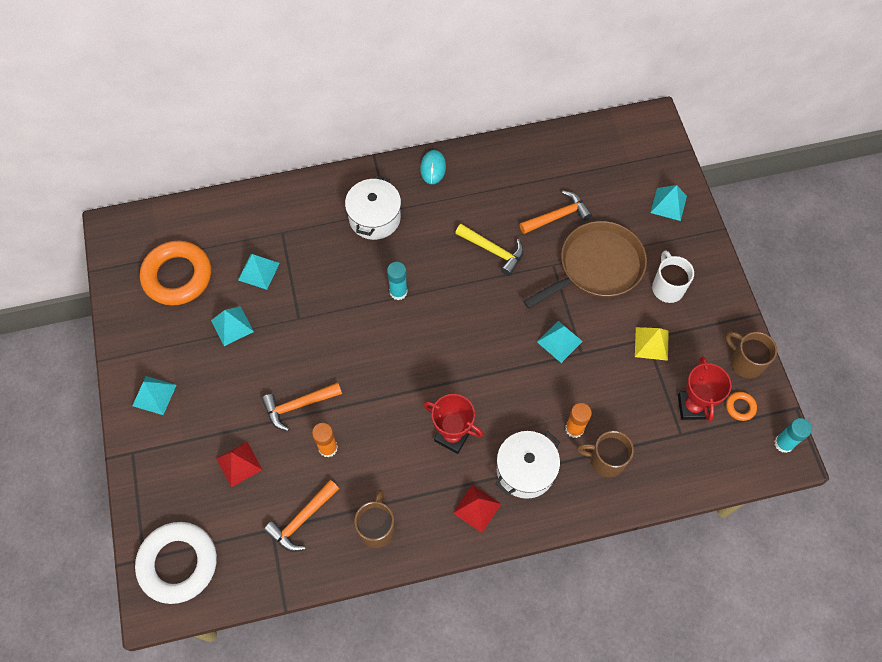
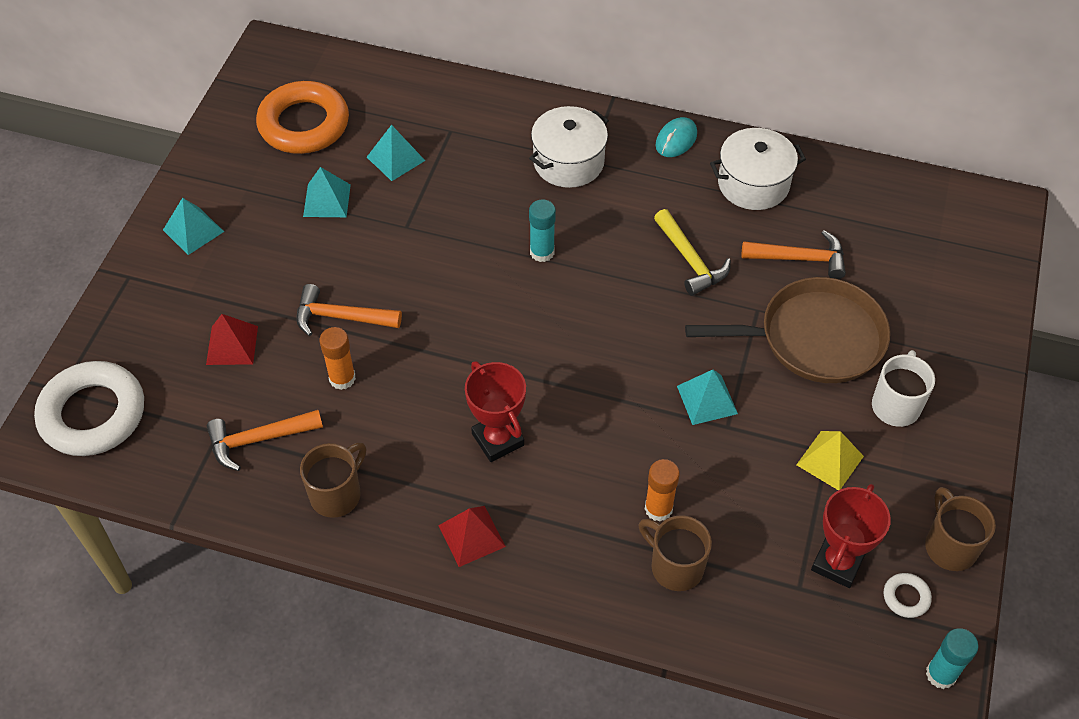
camera: 30 degrees right, 10 degrees down
(525, 470) = (562, 524): white pot -> white pot (753, 184)
(668, 204) = (962, 310): turquoise pyramid -> none
(740, 407) = (906, 597): orange ring -> white ring

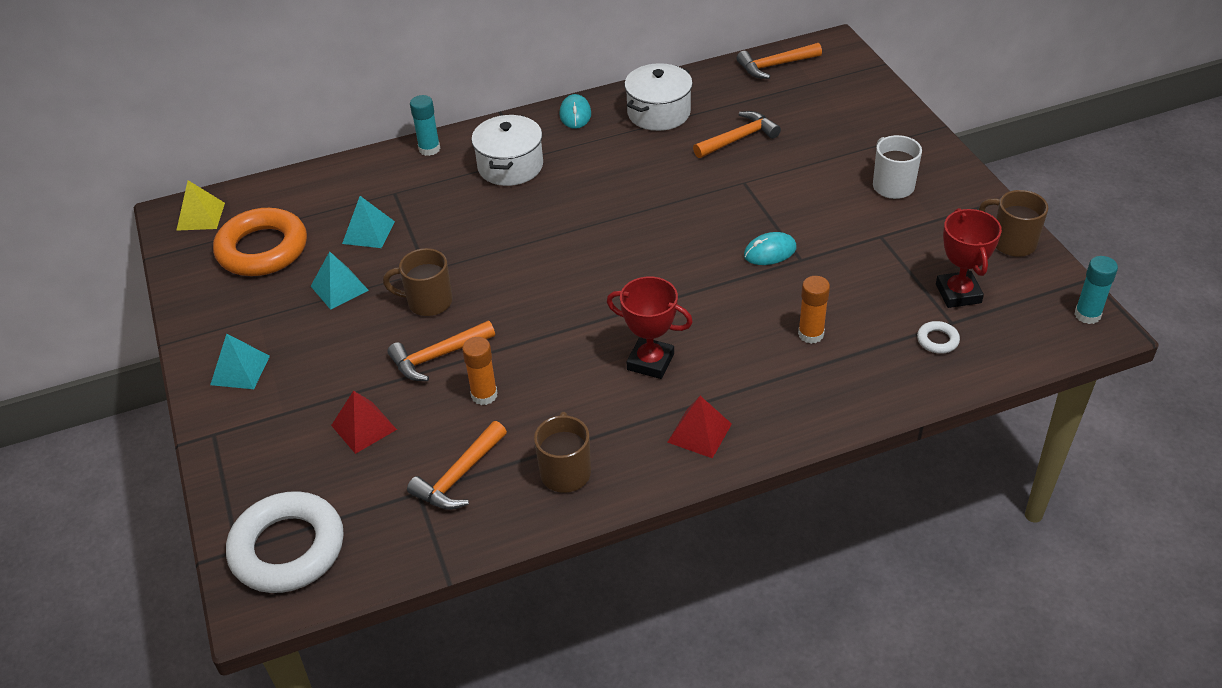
camera: 35 degrees left, 10 degrees down
(542, 252) = (552, 230): turquoise glue stick -> turquoise glue stick (429, 149)
(675, 566) = (860, 361): brown mug -> brown mug (428, 302)
(690, 260) = (665, 178): yellow hammer -> none
(707, 400) = (770, 252): turquoise pyramid -> turquoise mouse
(815, 338) = (799, 177): brown pan -> none
(830, 460) = (887, 240): yellow pyramid -> yellow pyramid (201, 216)
(906, 597) = (1019, 286): white ring -> white ring (937, 340)
(919, 196) = (775, 65): none -> orange hammer

